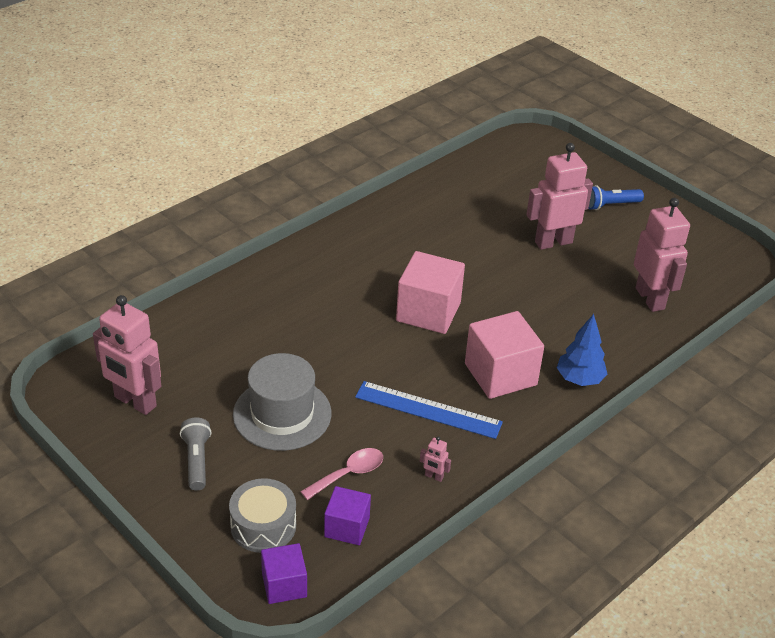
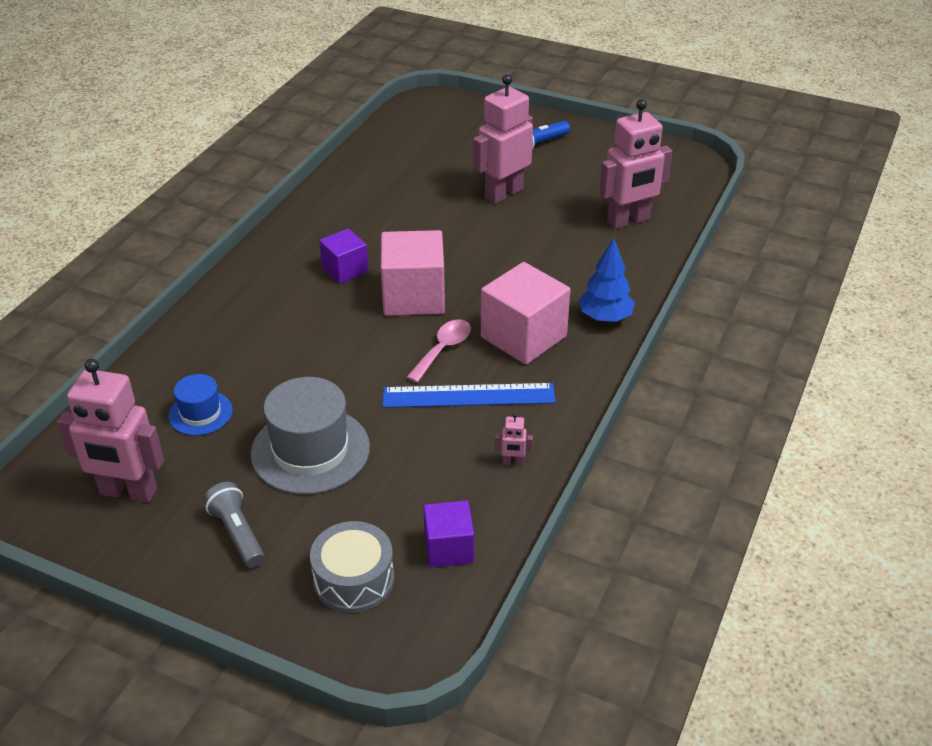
camera: 20 degrees left, 0 degrees up
(215, 357) = (200, 413): none -> blue hat
(284, 585) = (413, 637): purple cube -> purple cube (345, 270)
(348, 474) = (419, 490): pink spoon -> pink spoon (443, 349)
(650, 298) = (628, 221): pink robot -> pink robot turned 105 degrees clockwise

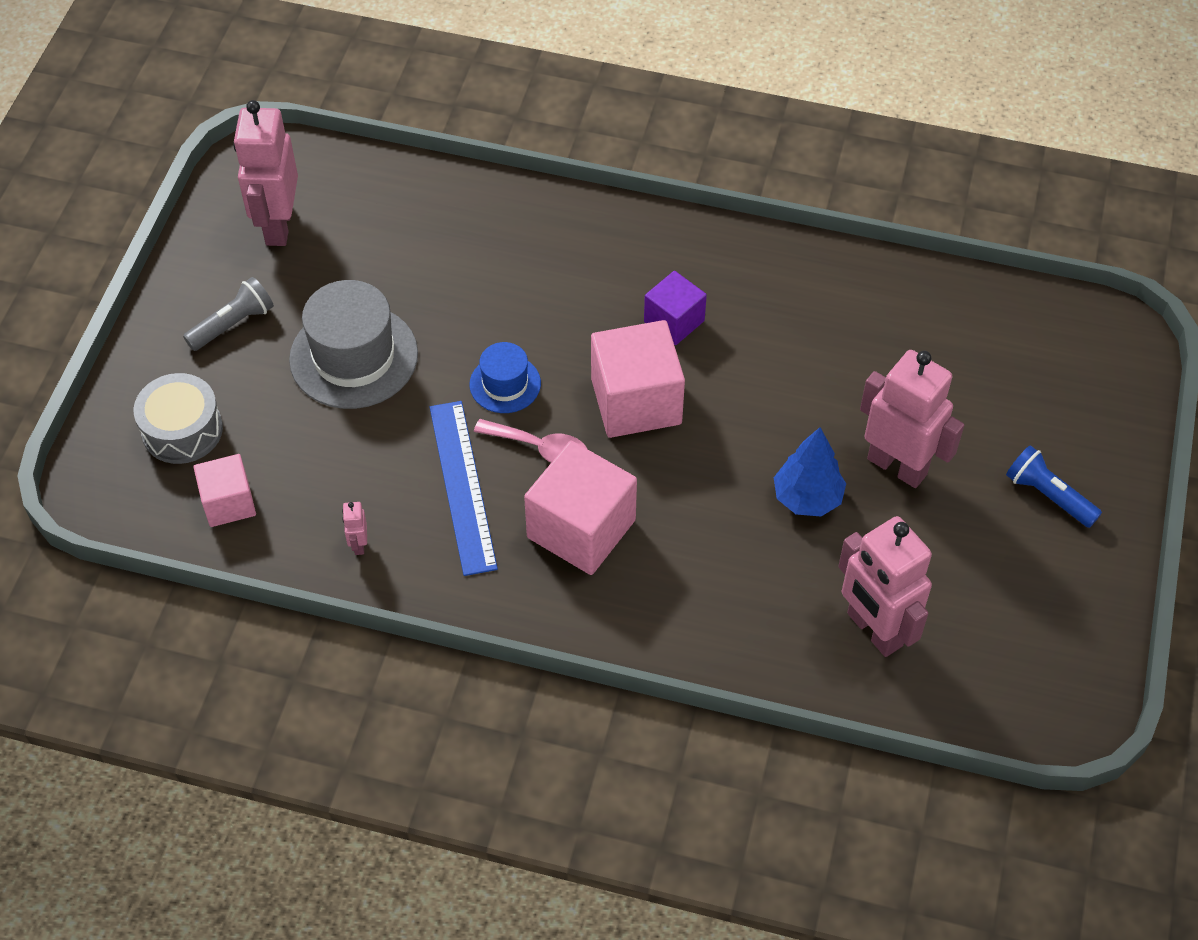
camera: 80 degrees right, 15 degrees up
(200, 413) = (396, 250): blue hat -> blue hat (505, 384)
(448, 548) = (228, 503): purple cube -> pink cube
(605, 318) = (639, 616): blue tree -> blue tree (807, 498)

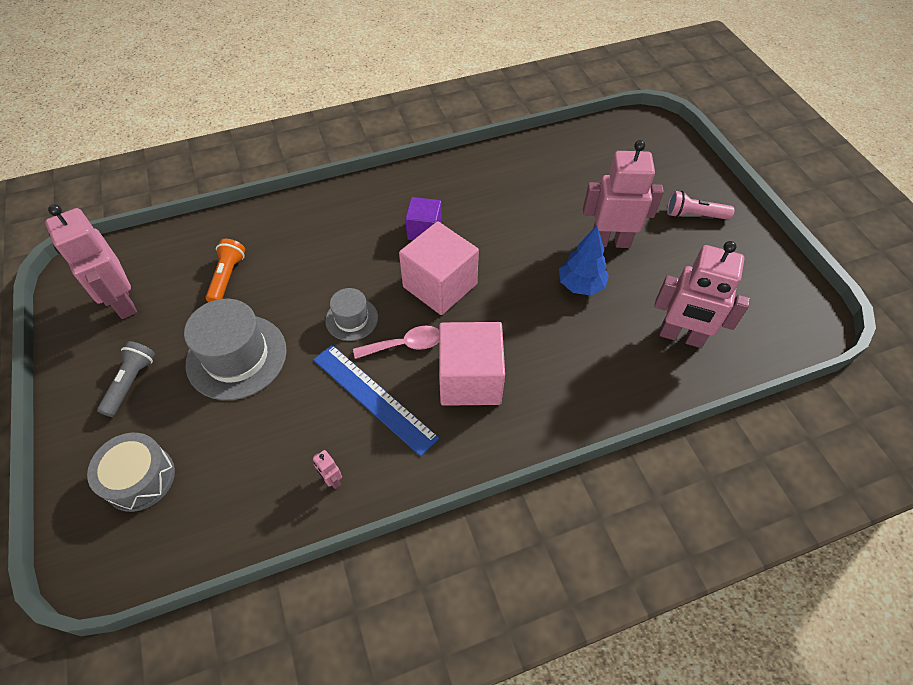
camera: 35 degrees left, 0 degrees up
(228, 503) = (213, 510): pink cube -> none
(405, 255) = (227, 277): none -> orange flashlight
(505, 384) = (352, 319): blue hat -> grey hat
(1048, 495) = (694, 215): blue flashlight -> pink flashlight

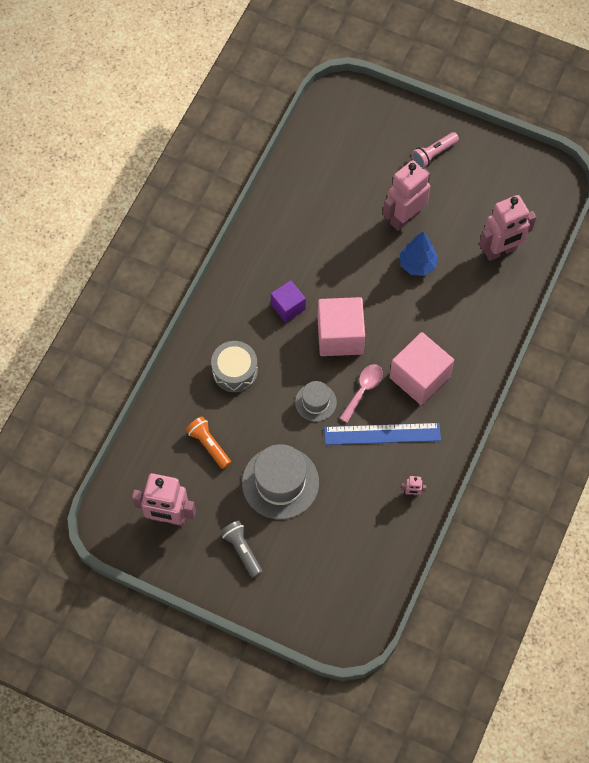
camera: 45 degrees left, 10 degrees up
(140, 478) = (317, 584): grey drum -> grey drum (235, 371)

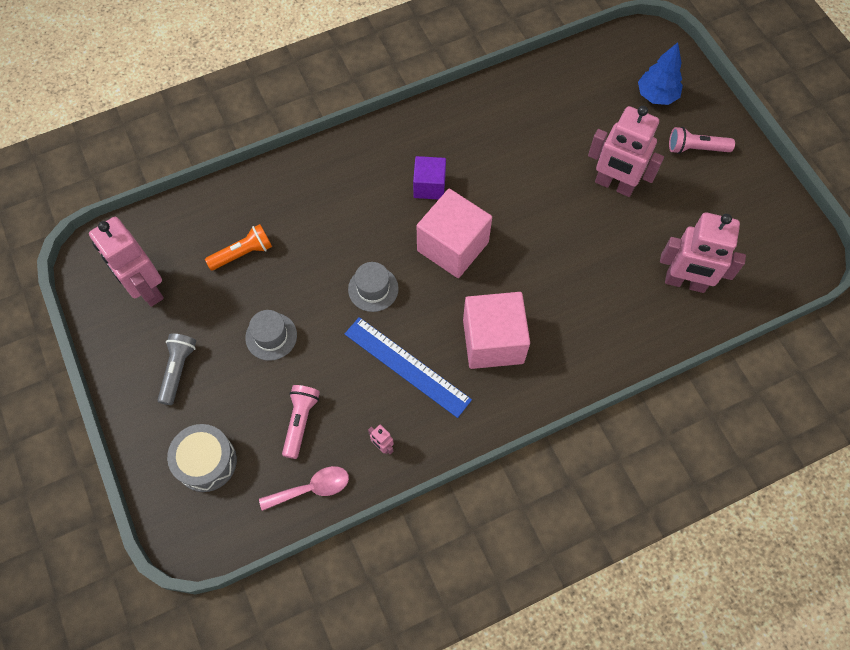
camera: 40 degrees right, 0 degrees up
(209, 445) = (243, 253): orange flashlight -> orange flashlight turned 60 degrees clockwise
(235, 371) = (328, 207): grey drum -> grey drum (206, 462)
(280, 482) = (271, 336): grey hat -> grey hat, size x0.55
(349, 519) = (300, 422): none -> pink flashlight
(363, 390) = (428, 312): pink spoon -> pink spoon (312, 488)
(404, 218) = (614, 185): pink robot -> pink robot turned 150 degrees counterclockwise
(417, 264) = (588, 235): blue tree -> blue tree (656, 96)

